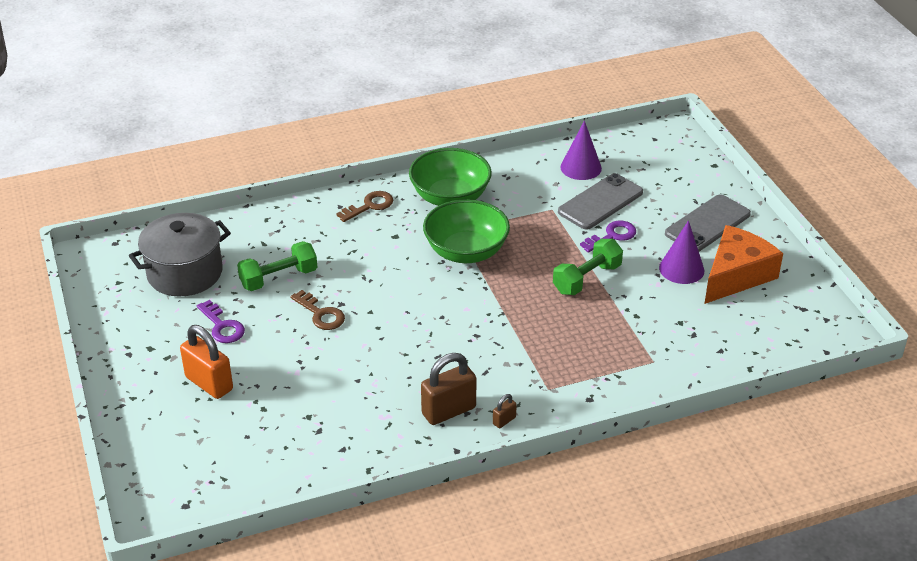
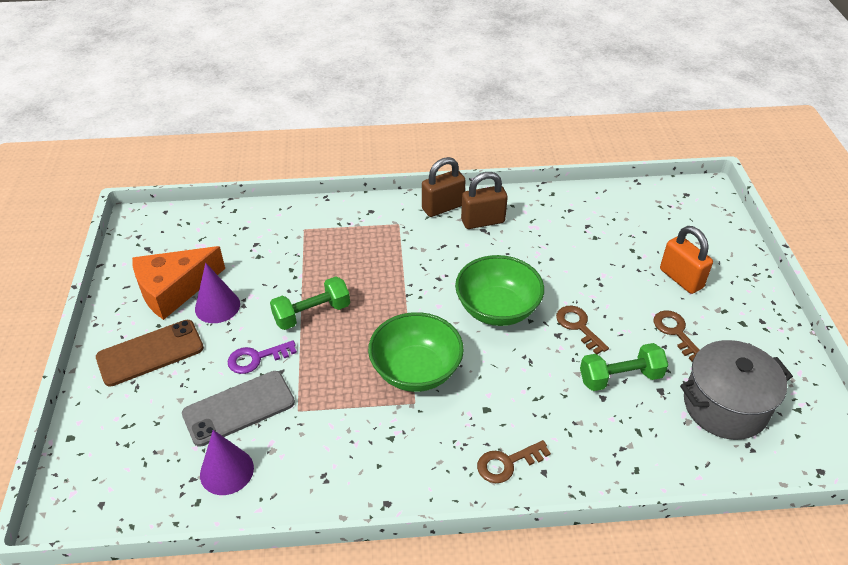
camera: 165 degrees left, 5 degrees up
(222, 326) = (675, 332): purple key -> brown key
(450, 197) = (406, 455): green bowl -> green bowl (497, 309)
(504, 420) = (443, 207): brown padlock -> brown padlock, size x2.17
(707, 224) = (150, 353): grey phone -> brown phone

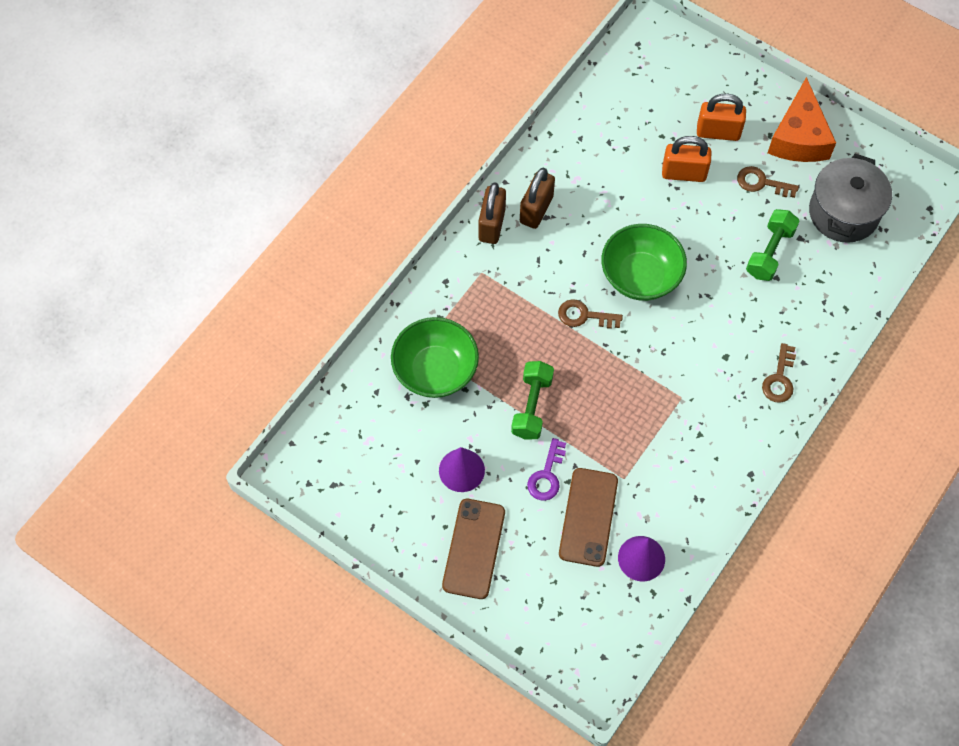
camera: 50 degrees left, 20 degrees up
(174, 290) = (411, 492): orange cheese -> orange cheese (799, 137)
(239, 408) = (588, 517): grey phone -> brown phone
(416, 370) = (653, 375): green bowl -> green bowl (435, 370)
(578, 326) = (703, 238): brown key -> brown key (584, 316)
(618, 280) = (684, 173): none -> orange padlock

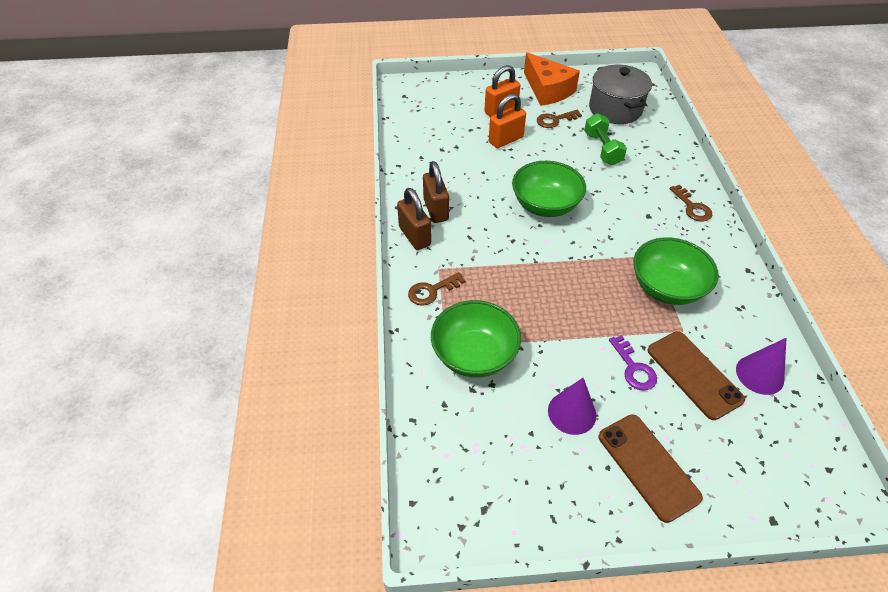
camera: 40 degrees left, 15 degrees down
(532, 406) = (569, 329): green dumbbell -> none
(584, 316) = (537, 249): brown key -> brown key (431, 291)
(656, 434) = (666, 288): none -> green bowl

